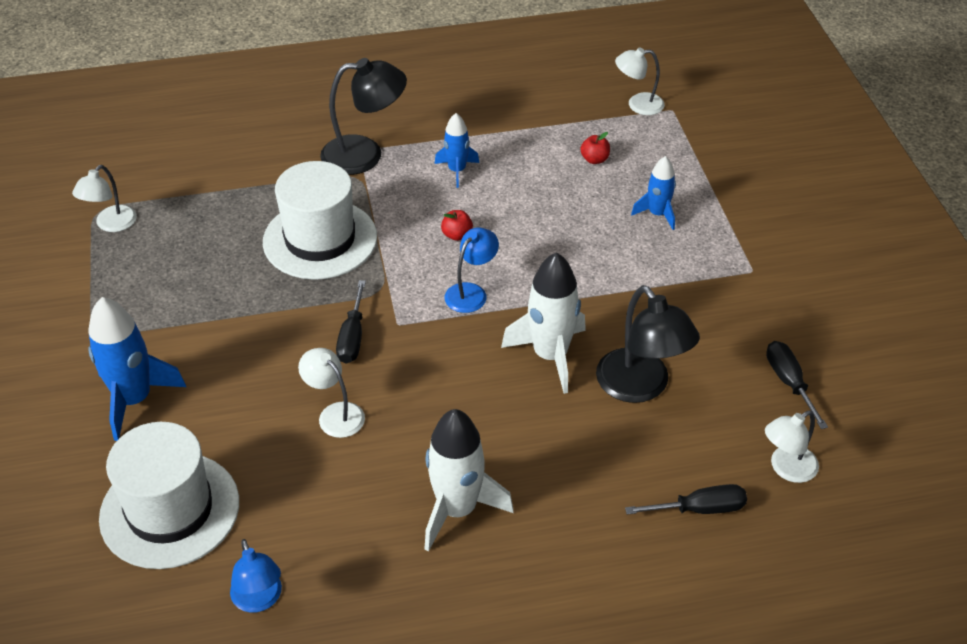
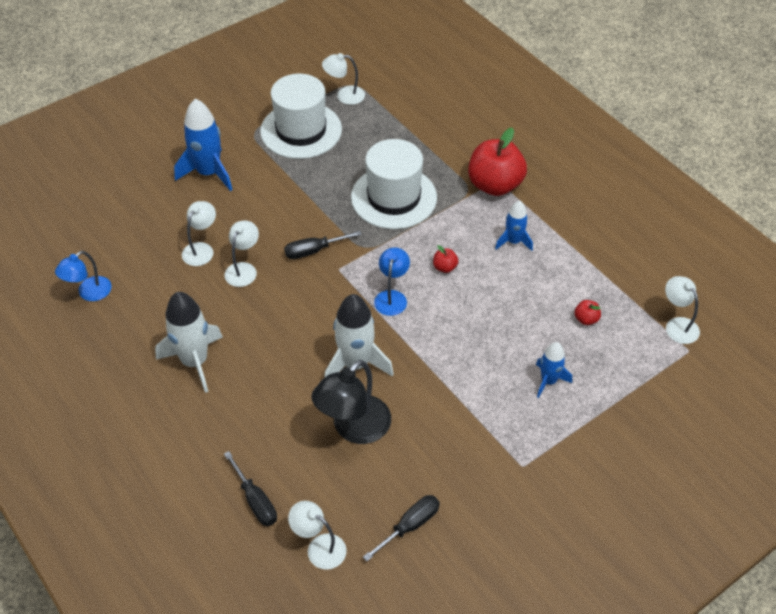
camera: 65 degrees right, 5 degrees up
(170, 510) = (135, 226): white hat -> white hat (301, 130)
(268, 447) = (201, 249): none -> white lamp
(365, 154) = (495, 185): black lamp -> red apple
(471, 292) = (392, 297): blue lamp -> blue lamp turned 90 degrees counterclockwise

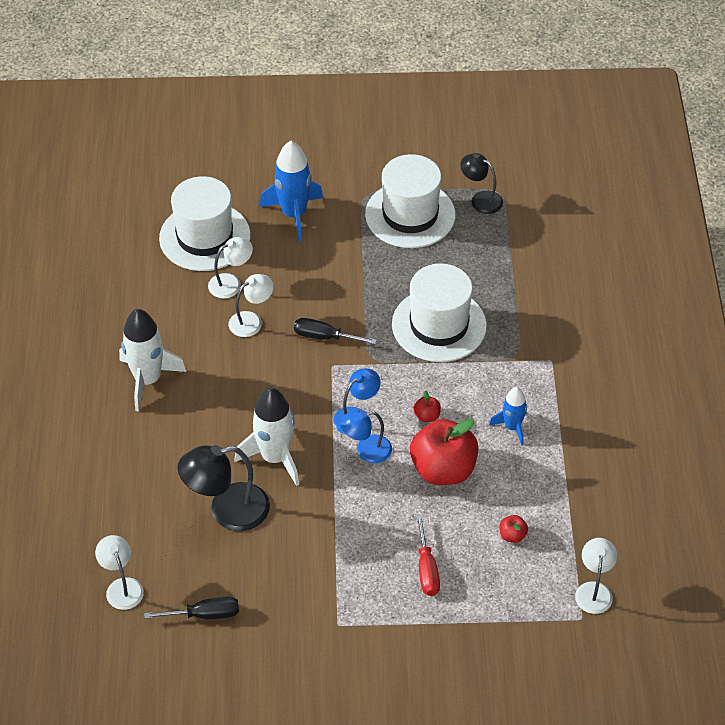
camera: 35 degrees right, 0 degrees up
(89, 293) = (111, 273): blue lamp -> blue lamp (366, 450)
(148, 225) = (205, 237): none -> white hat
(255, 500) = (104, 521): black screwdriver -> none
(344, 95) = (480, 199): white lamp -> black lamp
(495, 185) = (545, 364): red apple -> red apple (443, 470)
(548, 381) = (426, 569): blue rocket -> red screwdriver

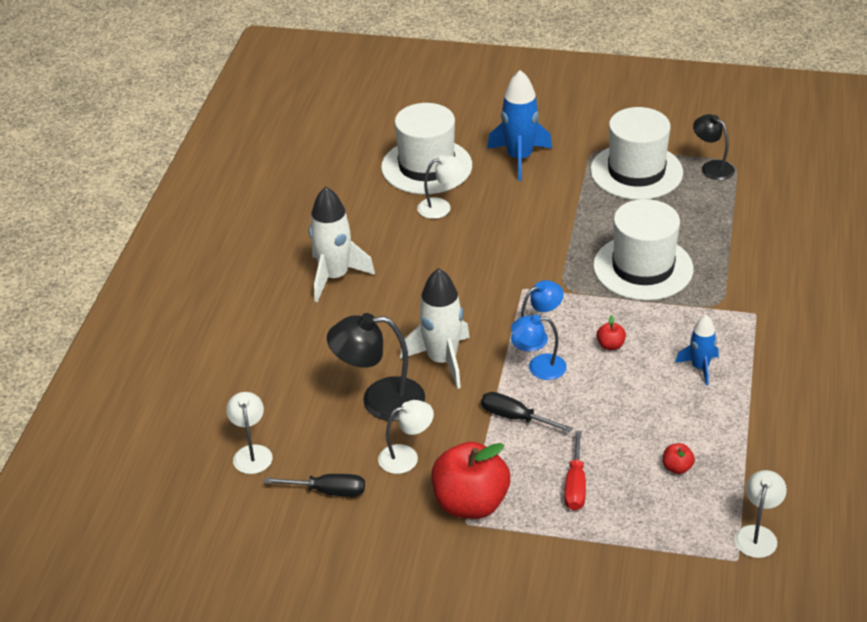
camera: 15 degrees right, 10 degrees down
(251, 321) = (452, 240): white lamp -> white lamp (406, 456)
(324, 337) = (522, 263): black screwdriver -> black screwdriver (515, 417)
(443, 470) = (616, 396): red apple -> red apple (470, 503)

